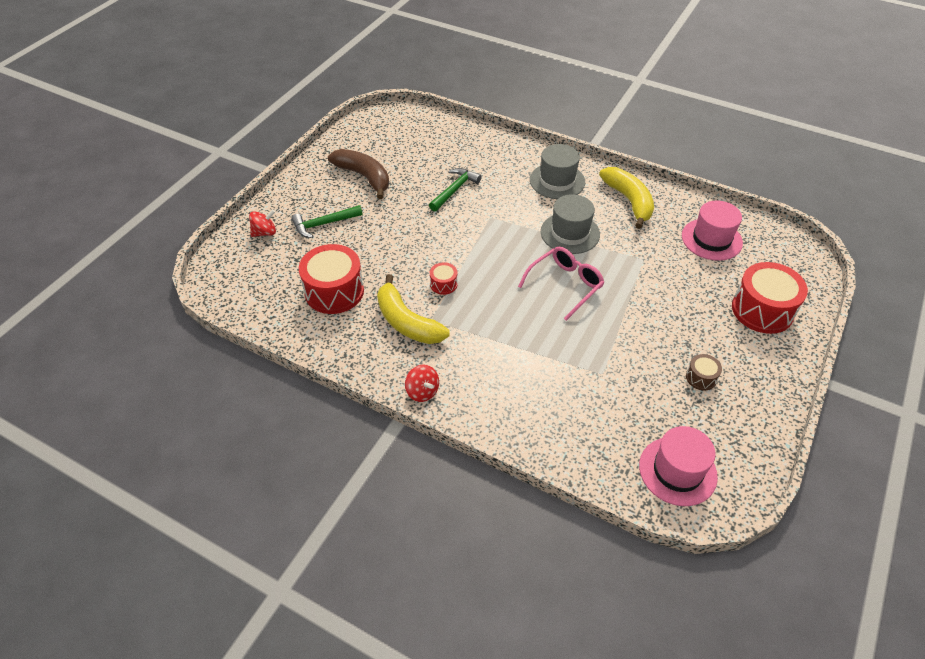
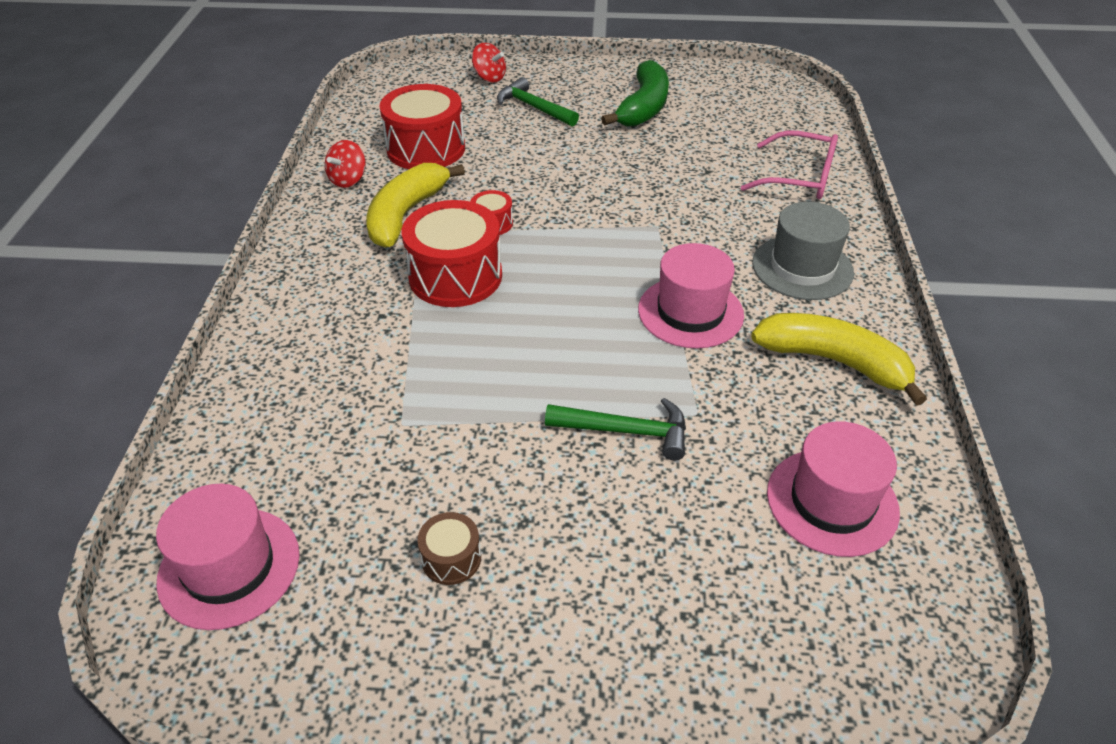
camera: 65 degrees right, 5 degrees down
(364, 177) = (643, 107): brown banana -> green banana
(422, 391) = (294, 260): red spinning top -> red spinning top (348, 180)
(454, 190) = (685, 180): green hammer -> green hammer (626, 431)
(565, 285) = (569, 336): pink glasses -> pink glasses (800, 178)
(570, 233) = (690, 312): grey hat -> pink hat
(629, 201) = (834, 361): yellow banana -> yellow banana turned 105 degrees counterclockwise
(762, 310) = (686, 628): red drum -> red drum (455, 276)

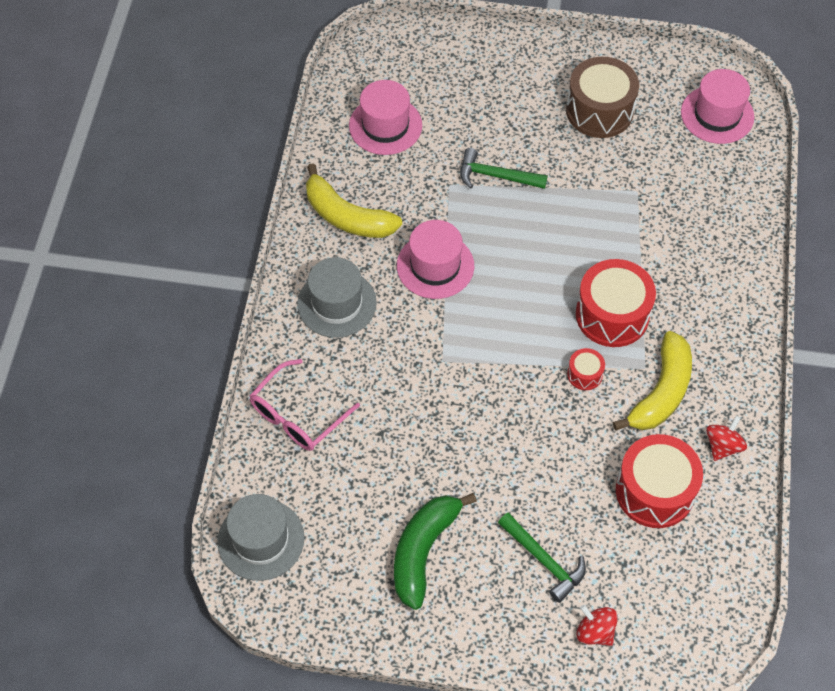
camera: 175 degrees left, 15 degrees up
(451, 558) = (599, 111): brown drum -> brown drum, size x2.13
(792, 106) = (261, 539): none -> grey hat
(800, 178) = (297, 415): pink glasses -> pink glasses turned 75 degrees counterclockwise

